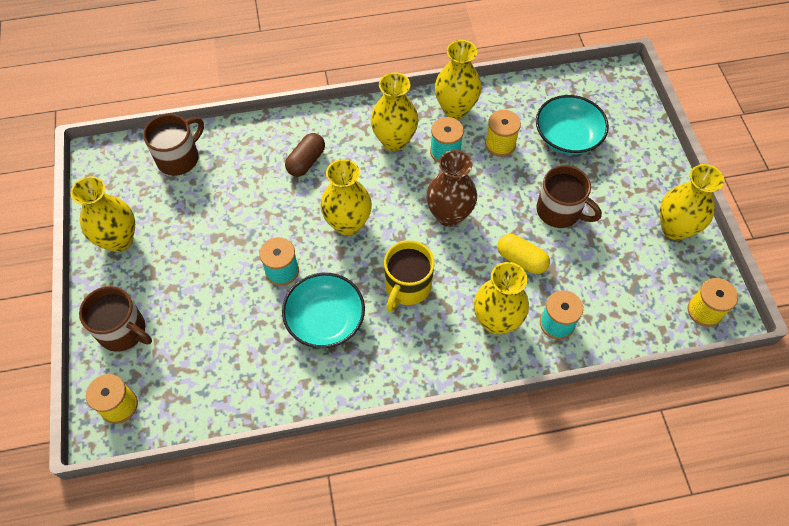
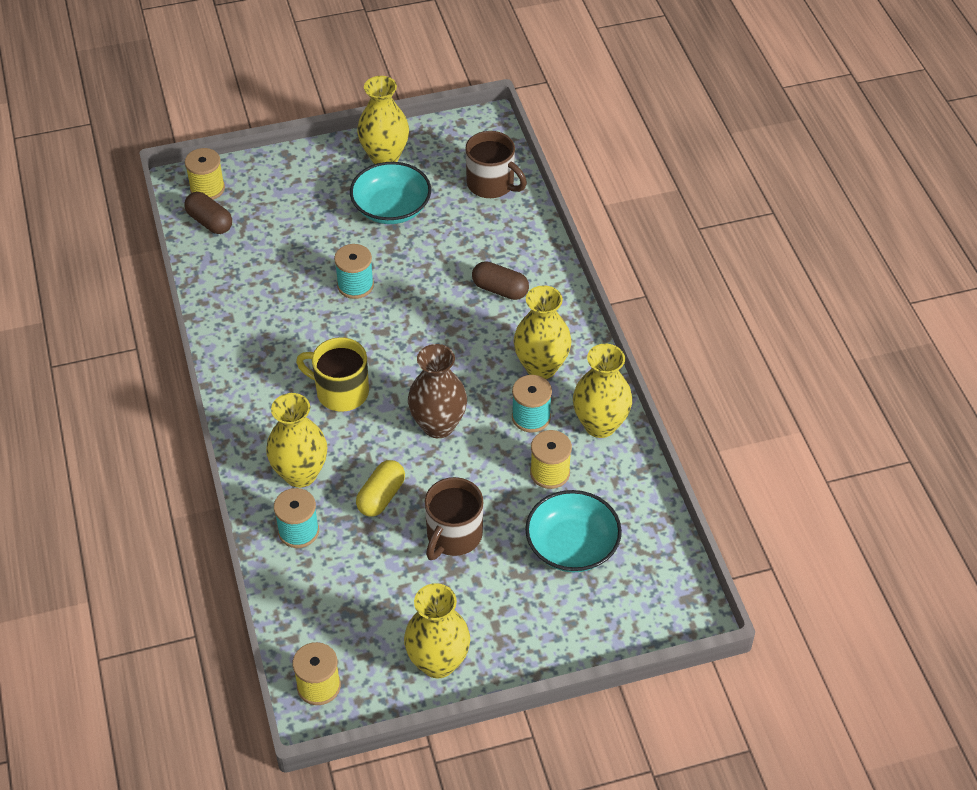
camera: 85 degrees right, 10 degrees down
(123, 331) = (283, 178): brown mug -> none
(169, 402) = (209, 222): none -> brown capsule
(325, 319) = (298, 326): turquoise bowl -> turquoise bowl (391, 208)
(348, 223) = (419, 334): yellow vase -> none

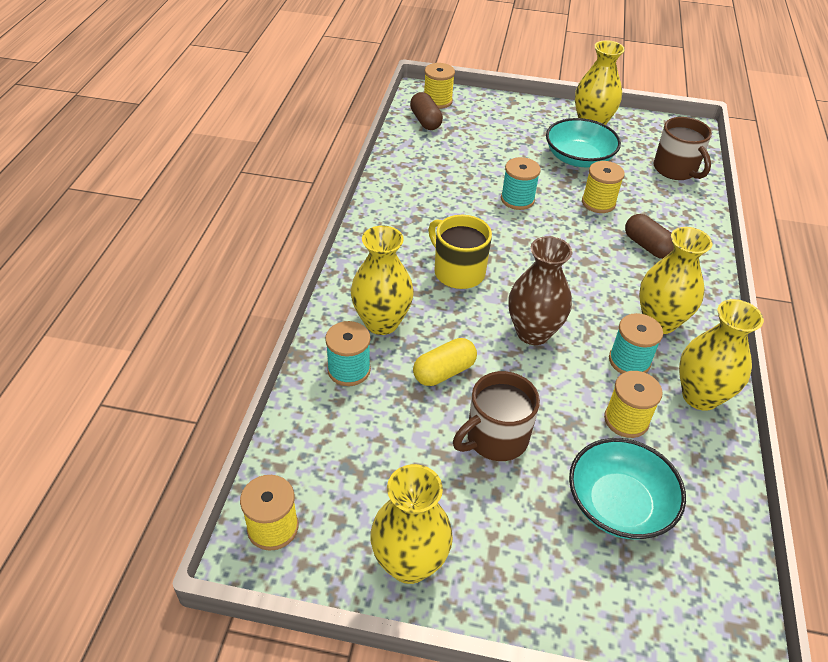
camera: 25 degrees right, 5 degrees down
(434, 257) = (598, 203): none -> yellow spool

